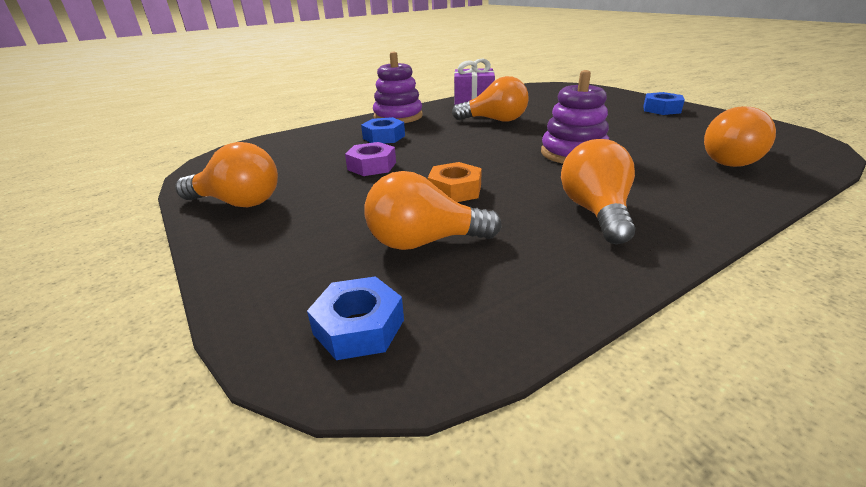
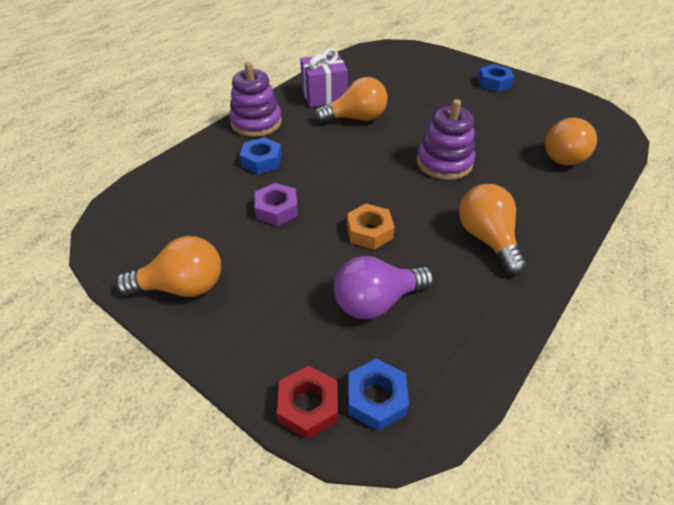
camera: 20 degrees left, 15 degrees up
(273, 316) = (308, 406): none -> red nut
(424, 242) = (376, 301): orange light bulb -> purple light bulb

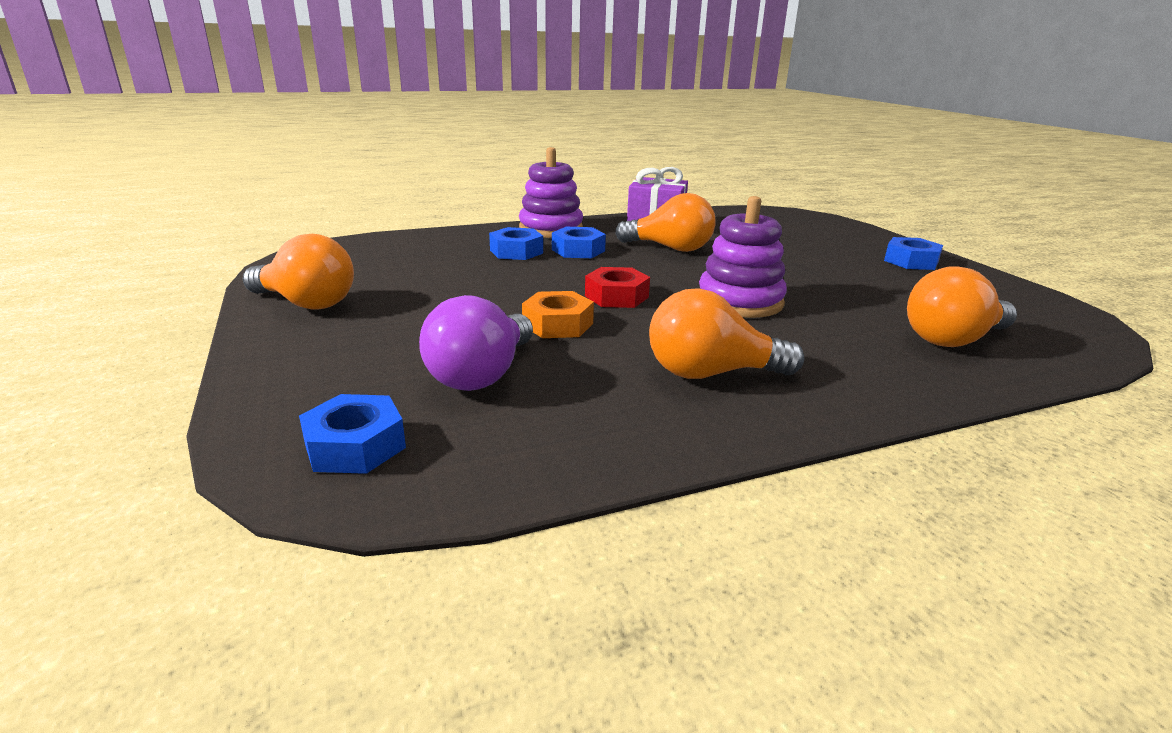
camera: 30 degrees right, 20 degrees down
(277, 210) = (479, 283): purple nut -> none
(301, 143) = (578, 250): none -> blue nut
(308, 406) = (276, 421): red nut -> red nut (616, 296)
(376, 301) = (481, 375): purple light bulb -> purple light bulb turned 75 degrees counterclockwise
(487, 239) = (710, 373): orange light bulb -> orange light bulb turned 105 degrees counterclockwise

